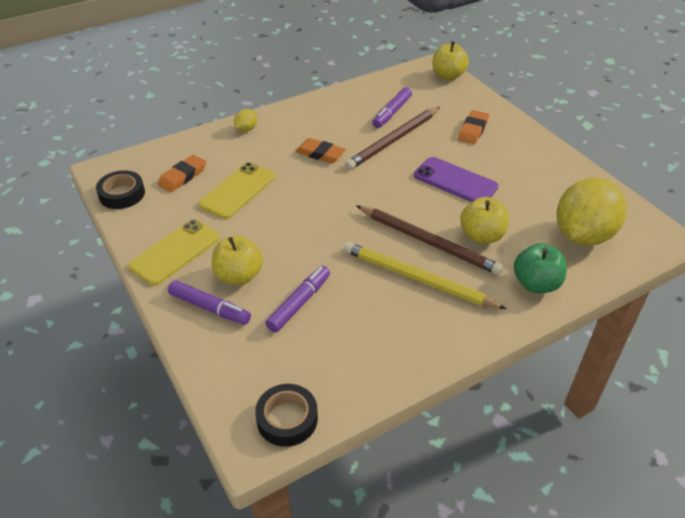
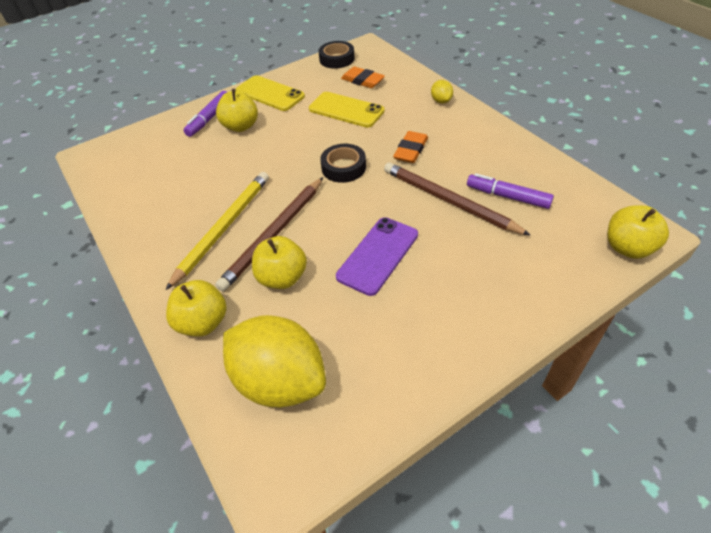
camera: 90 degrees right, 5 degrees up
(246, 129) = (441, 101): yellow lemon -> yellow lemon turned 45 degrees clockwise
(287, 419) = (99, 167): black tape -> black tape (343, 167)
(299, 303) = (206, 160): purple marker -> none
(473, 130) = (492, 274): orange eraser -> none
(536, 284) = (203, 322): green apple -> yellow apple

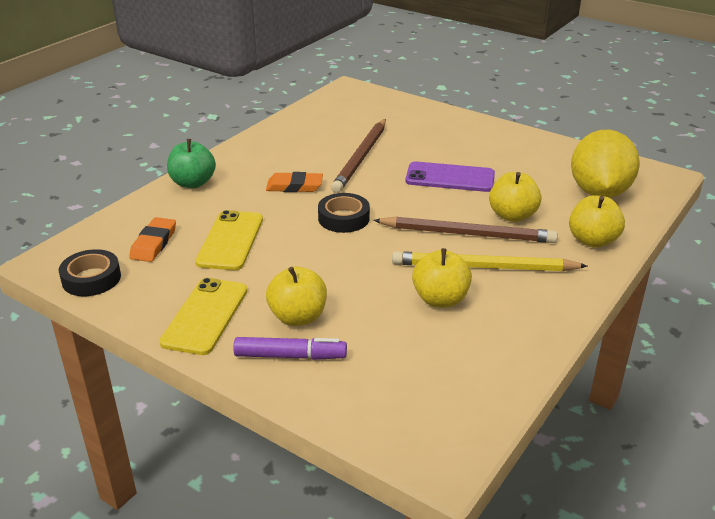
camera: 115 degrees left, 15 degrees down
(441, 101) = (193, 183): yellow lemon -> green apple
(507, 196) = (339, 135): purple marker -> none
(628, 248) = (369, 93): yellow apple -> yellow apple (440, 299)

